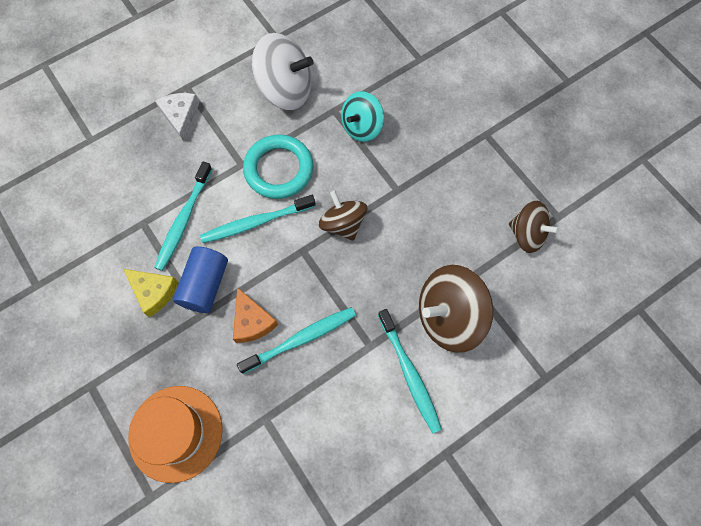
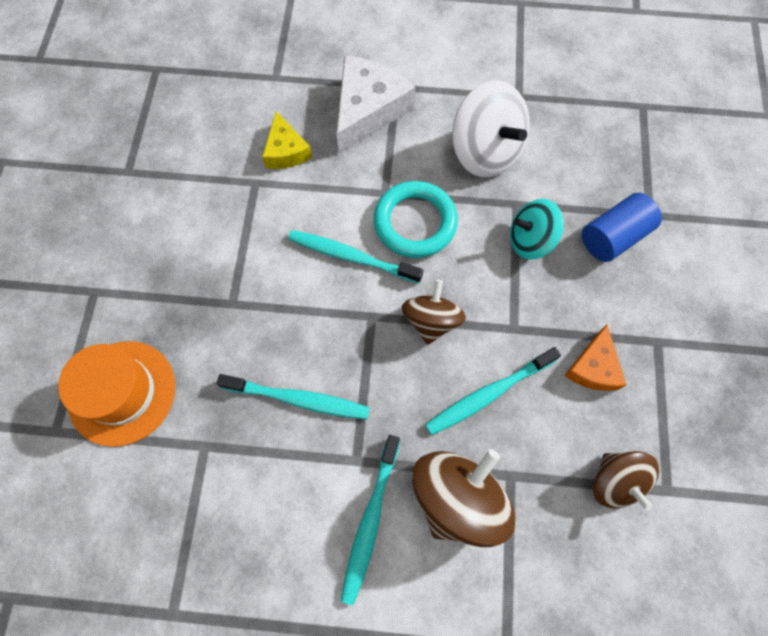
camera: 40 degrees right, 0 degrees up
(154, 292) = (212, 251): yellow cheese -> yellow cheese (286, 151)
(180, 116) = (368, 110): white cheese -> white cheese, size x1.71
(183, 220) = (290, 206): turquoise toothbrush -> turquoise toothbrush (488, 394)
(205, 285) = (259, 279): blue cylinder -> blue cylinder (613, 237)
(252, 321) = (270, 346): orange cheese -> orange cheese (593, 367)
(449, 317) = (458, 498): brown spinning top -> brown spinning top turned 105 degrees clockwise

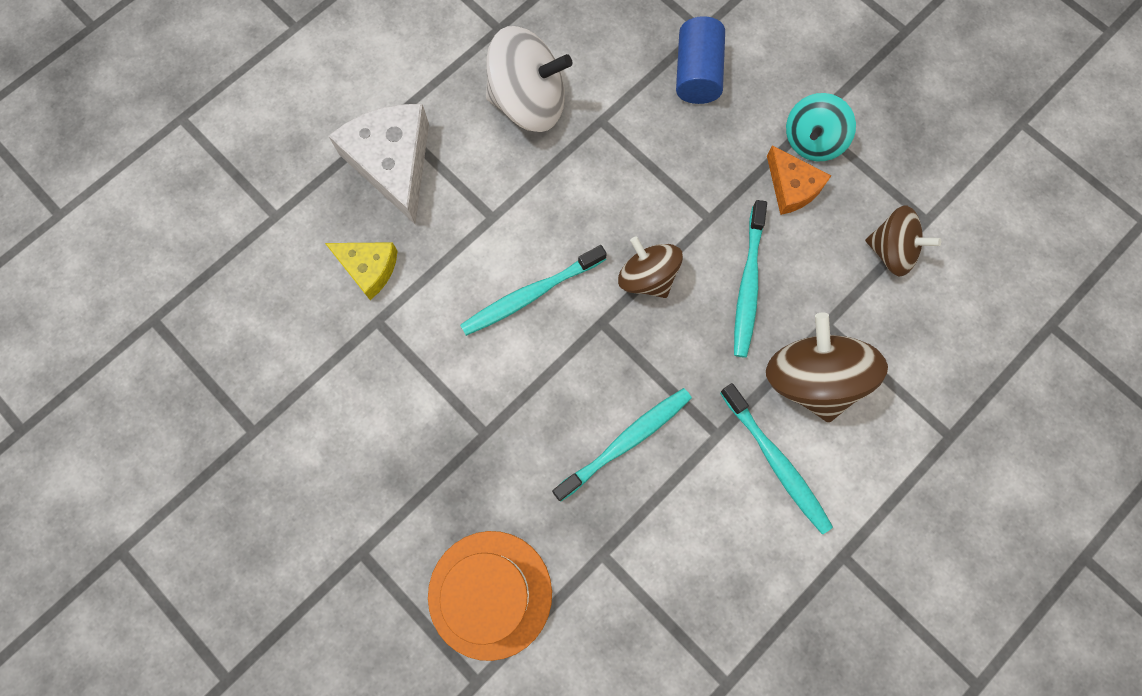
camera: 50 degrees left, 5 degrees up
(415, 222) = (544, 216): turquoise ring -> none
(530, 240) = (643, 139): turquoise spinning top -> turquoise spinning top (812, 141)

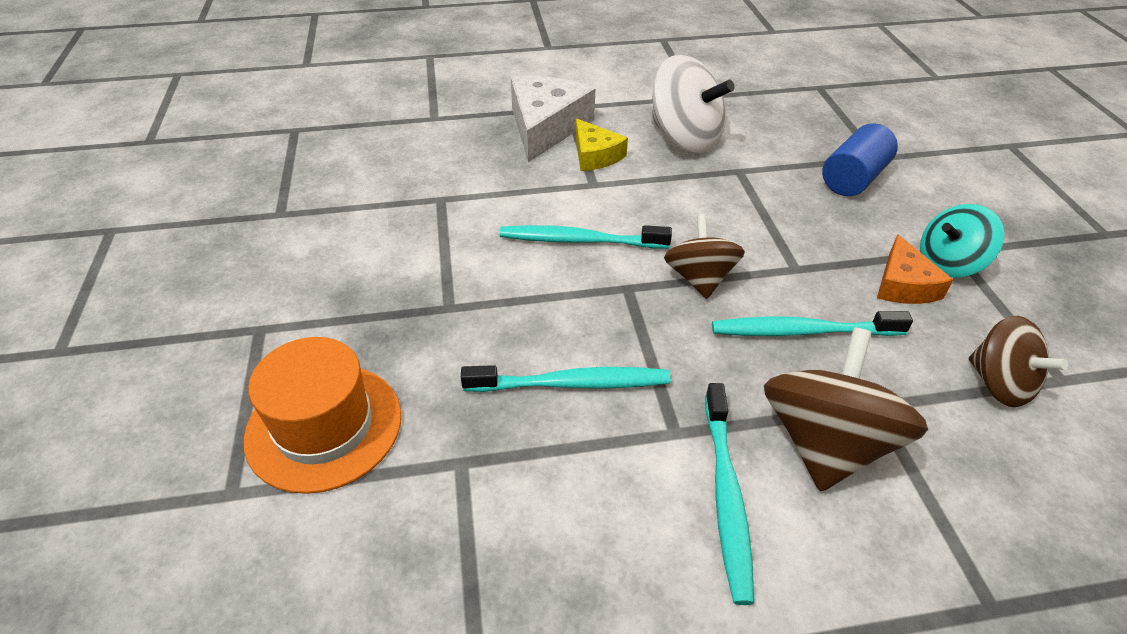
camera: 35 degrees right, 30 degrees down
(368, 268) = (467, 169): yellow cheese -> yellow cheese (595, 155)
(748, 284) = (802, 331): turquoise toothbrush -> turquoise toothbrush turned 45 degrees clockwise

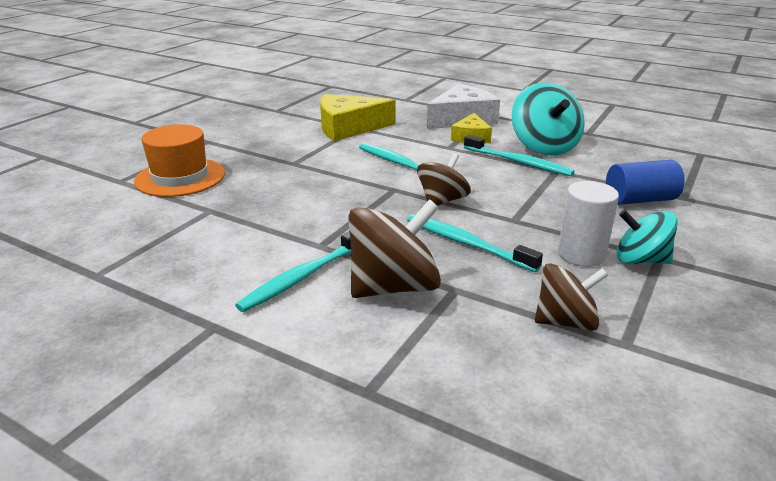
camera: 40 degrees right, 15 degrees down
(431, 204) = (348, 128): none -> yellow cheese
(571, 384) = (301, 208): turquoise toothbrush -> turquoise toothbrush (518, 162)
(685, 138) = (544, 147): white spinning top -> turquoise spinning top
(903, 285) = (581, 254): orange cheese -> white cylinder
(999, 384) = (566, 321): brown spinning top -> brown spinning top turned 105 degrees counterclockwise

